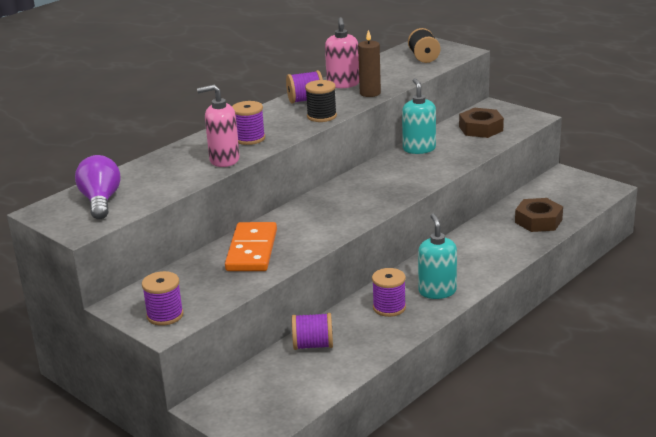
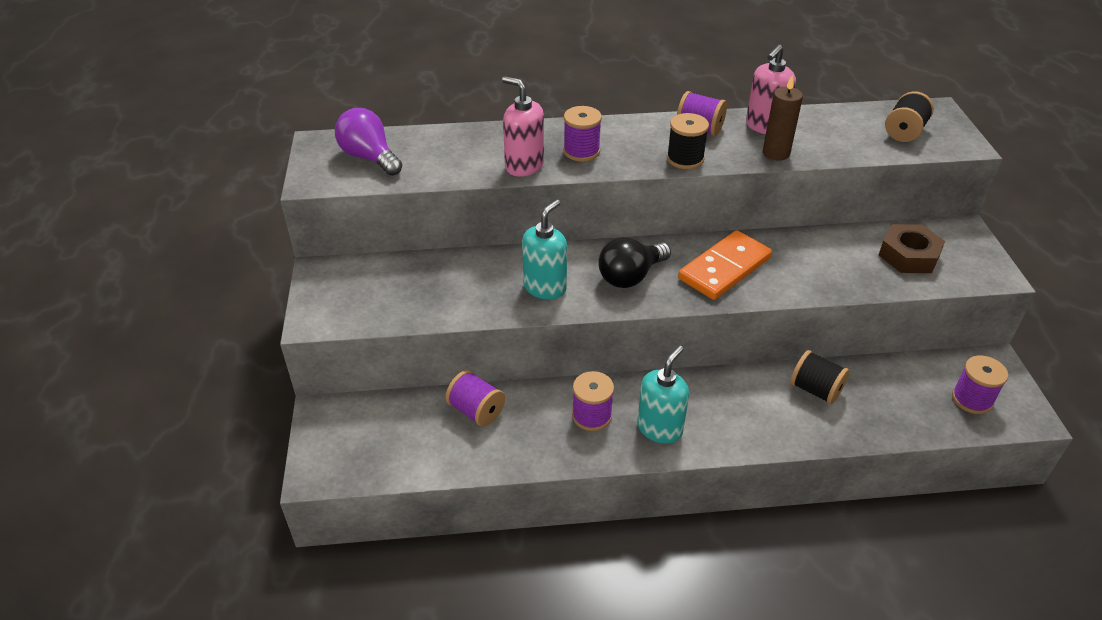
camera: 40 degrees right, 15 degrees up
(101, 201) = (369, 157): purple light bulb -> purple light bulb turned 75 degrees counterclockwise
(165, 315) = (333, 306): purple spool -> purple spool (972, 399)
(252, 250) = (487, 278): orange domino -> orange domino (724, 268)
(343, 207) = (630, 276): none -> black light bulb
(419, 149) = (802, 245): turquoise soap dispenser -> turquoise soap dispenser (545, 287)
(494, 230) = (815, 390): none -> black spool
(538, 221) = (881, 409): brown nut -> none

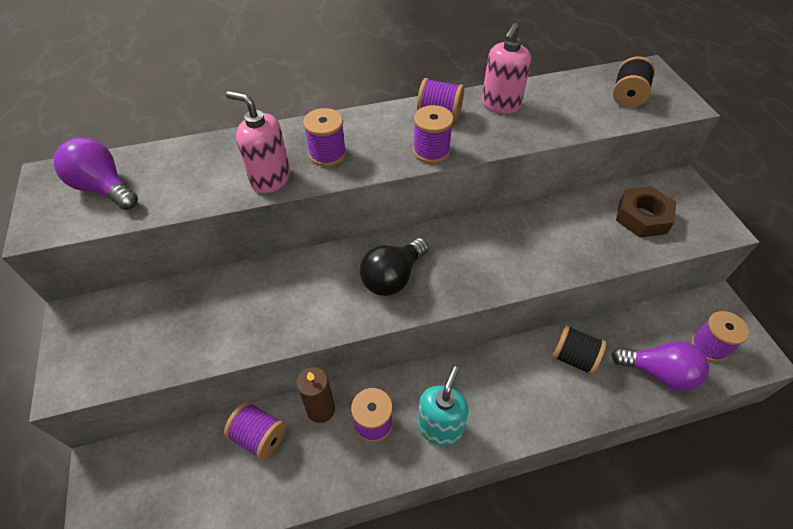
camera: 10 degrees left, 10 degrees up
(545, 287) = (310, 303): turquoise soap dispenser -> none
(685, 159) = (431, 151): black spool -> purple spool
(724, 268) = (480, 255): orange domino -> none
(776, 153) = (516, 134): brown candle -> brown candle (321, 409)
(907, 415) = (658, 372): none -> purple light bulb

